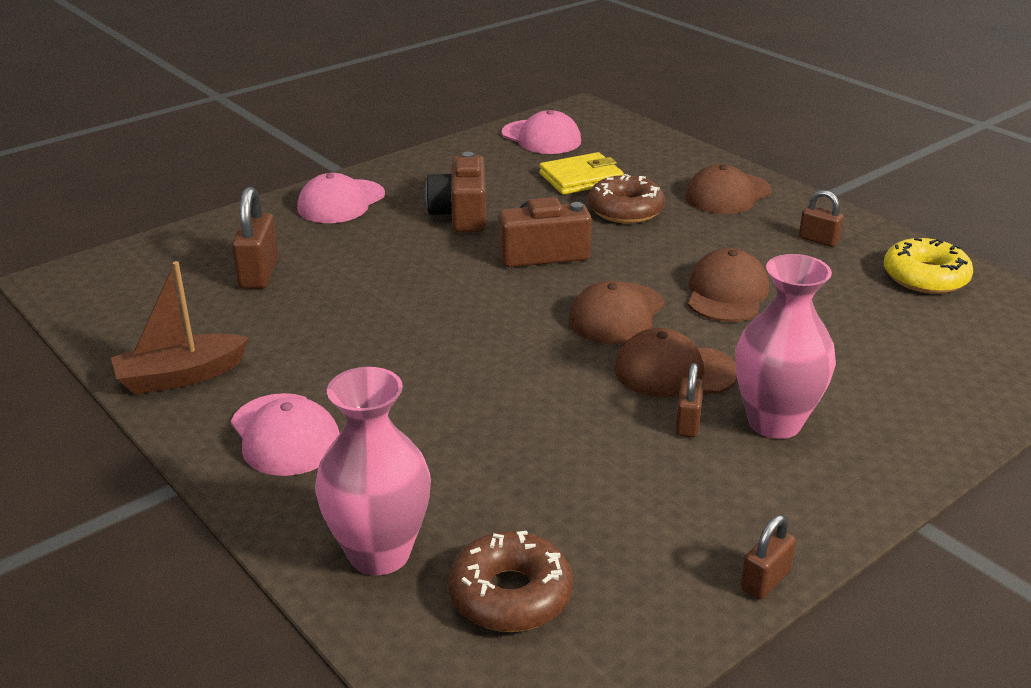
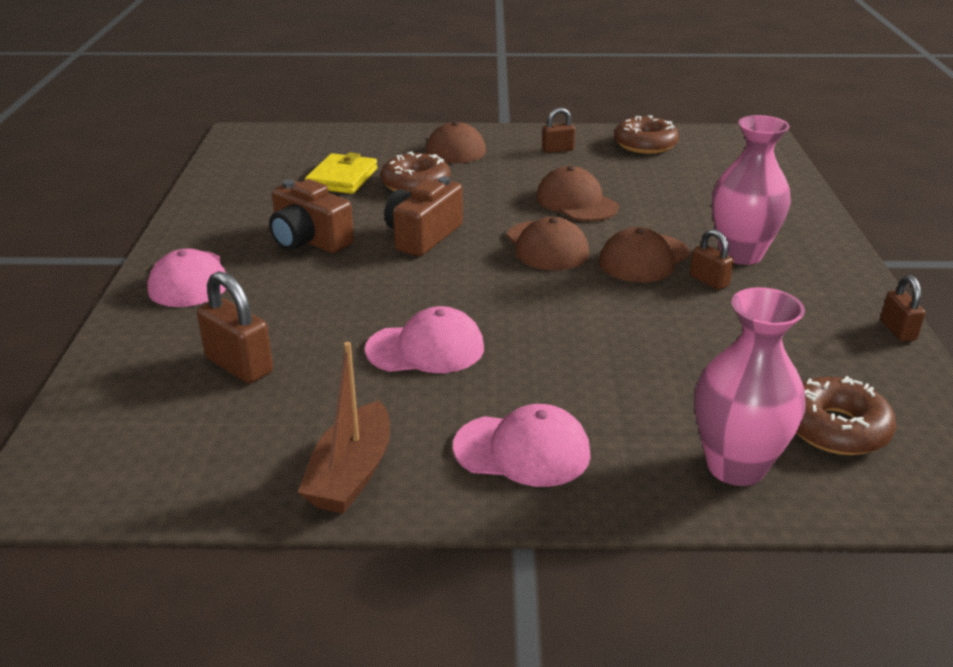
camera: 50 degrees left, 0 degrees up
(541, 138) = (252, 164): pink cap -> pink cap (425, 349)
(925, 277) = (645, 144): yellow donut -> brown donut

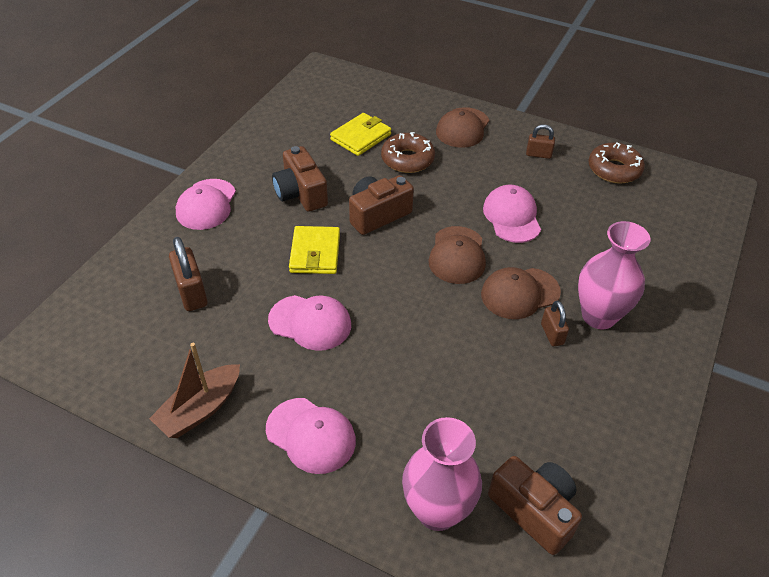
camera: 25 degrees right, 15 degrees up
(375, 286) = (315, 253): none -> yellow wallet
(576, 202) = (512, 216): brown cap -> pink cap
(835, 428) = (534, 510): brown donut -> brown camera
(897, 330) = (662, 441): brown padlock -> none

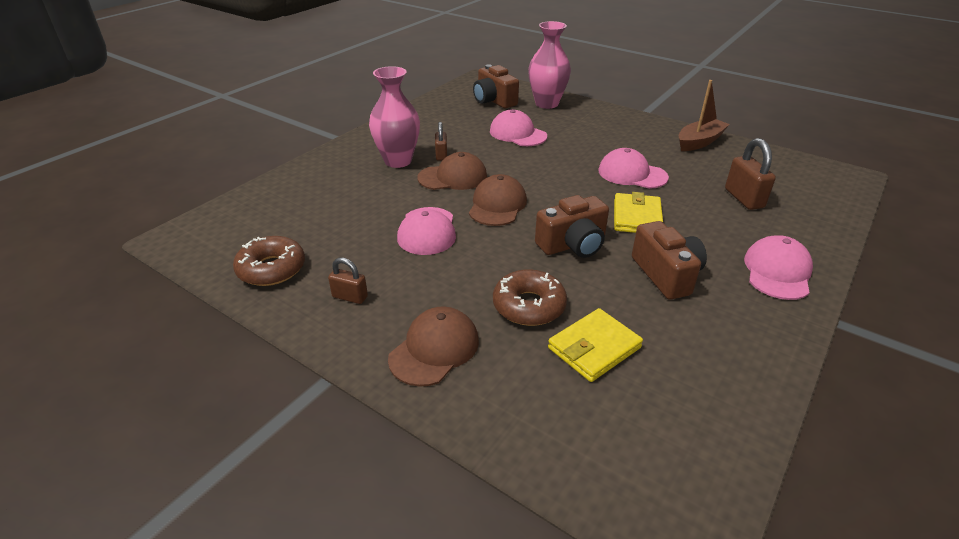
camera: 170 degrees left, 10 degrees down
(311, 435) = (621, 128): pink cap -> pink cap (517, 134)

